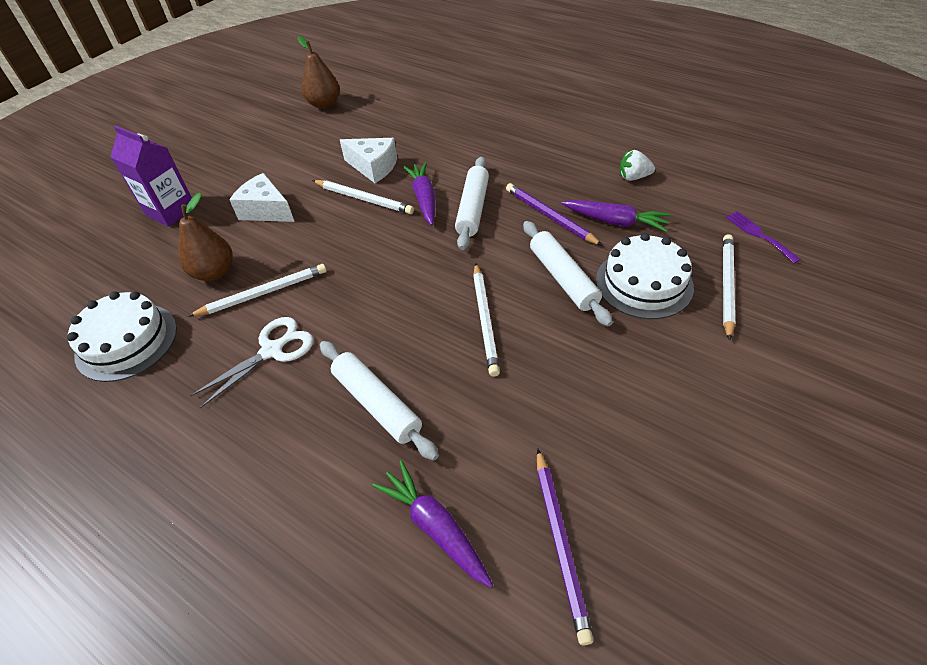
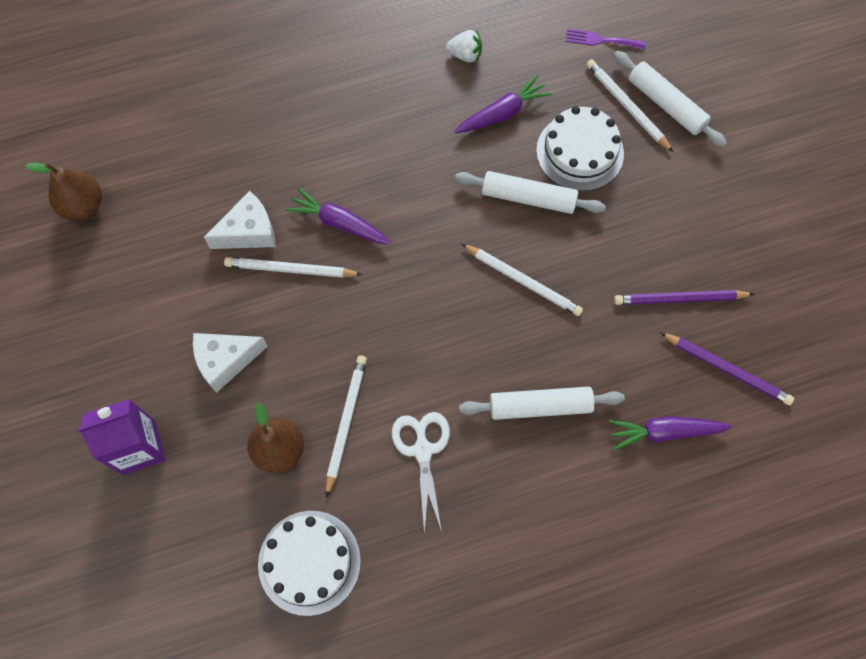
camera: 55 degrees left, 20 degrees up
(364, 199) = (290, 270): white pencil -> white pencil turned 150 degrees counterclockwise
(472, 209) = (389, 197): white rolling pin -> white rolling pin (666, 104)
(549, 216) = (453, 151): purple pencil -> purple pencil (680, 299)
(633, 177) = (465, 55): white strawberry -> white strawberry turned 120 degrees counterclockwise

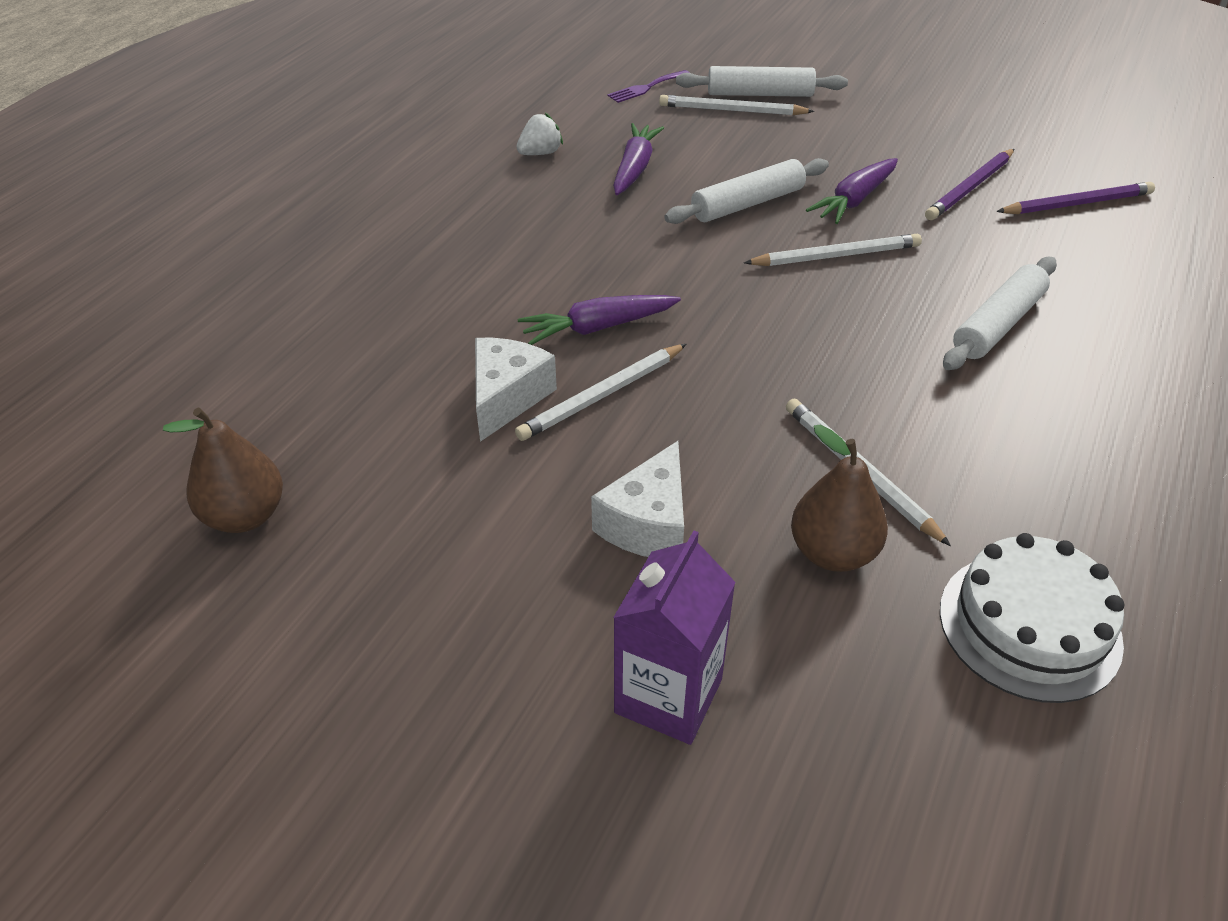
camera: 45 degrees left, 25 degrees down
(422, 450) = (964, 434): white scissors -> none
(579, 152) = (741, 154): white cake -> none
(664, 432) = (1111, 270): purple carrot -> purple carrot (854, 200)

